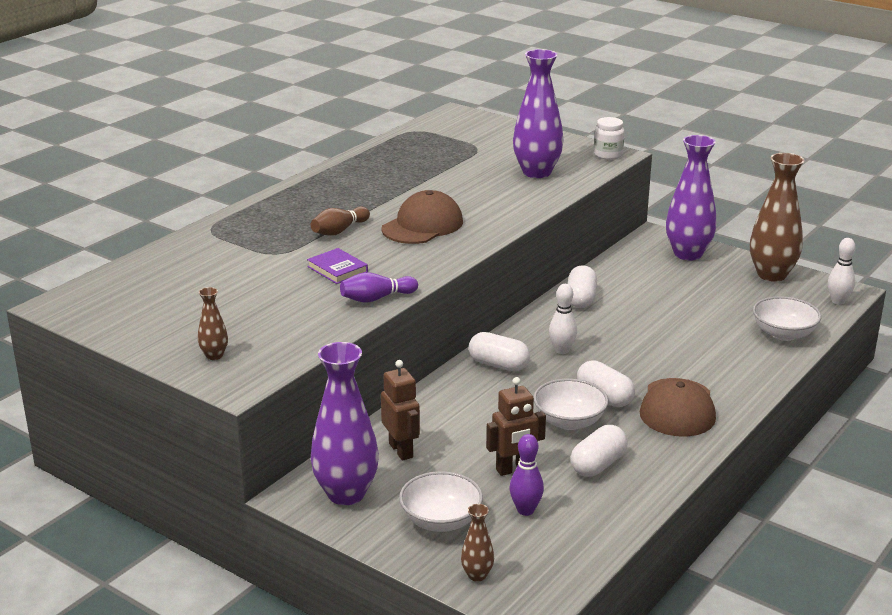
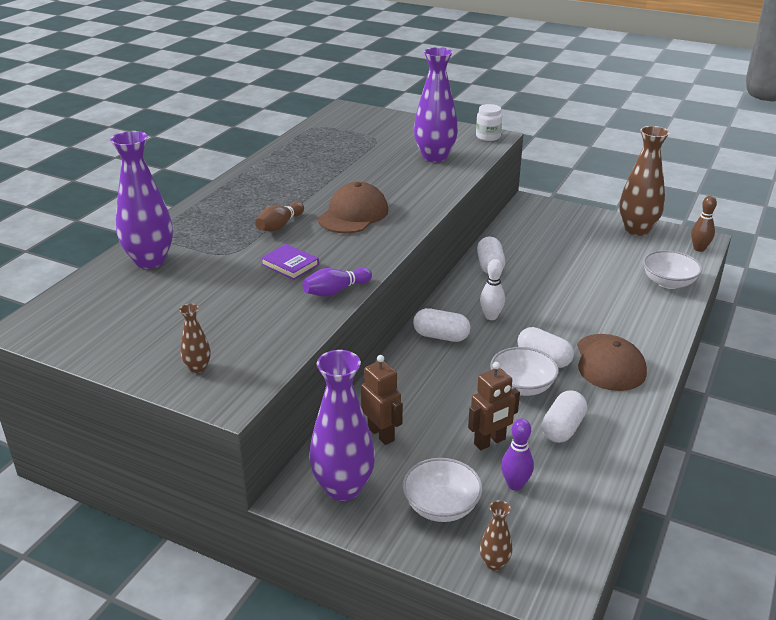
camera: 10 degrees left, 5 degrees up
(688, 254) = (563, 217): purple vase -> purple vase (150, 261)
(838, 301) = (699, 249): white bowling pin -> brown bowling pin

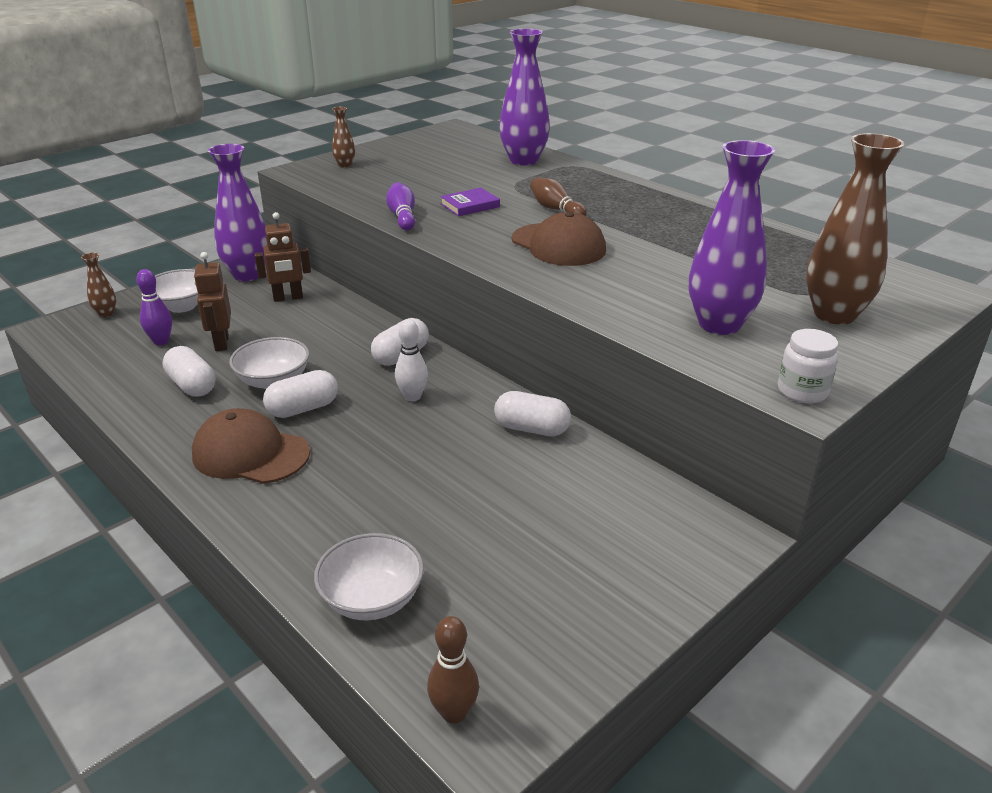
camera: 110 degrees right, 0 degrees up
(637, 229) = (574, 647): brown vase -> brown vase (834, 315)

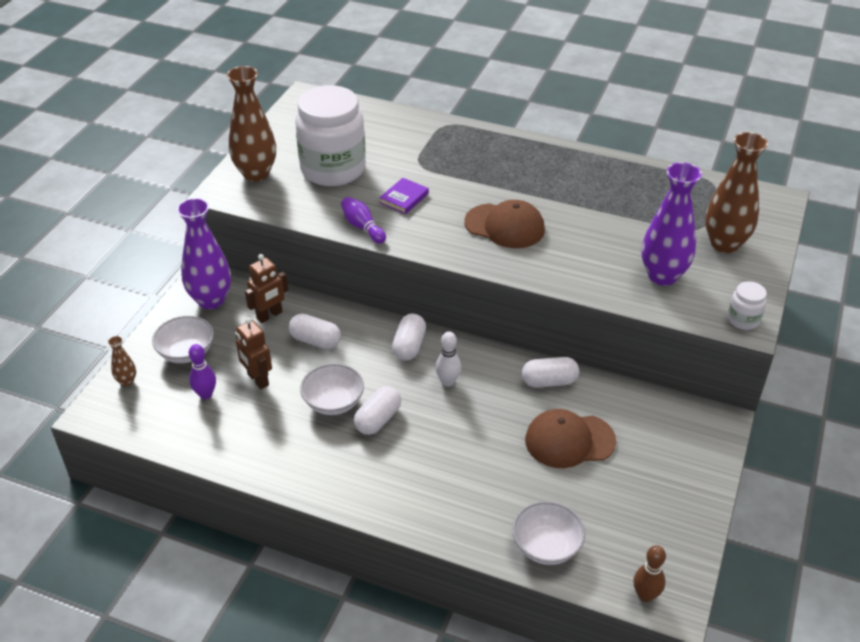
camera: 25 degrees left, 10 degrees up
(192, 385) = (274, 428): white capsule -> white capsule (315, 341)
(250, 453) = (375, 471): brown cap -> brown cap (569, 440)
(345, 165) = (256, 174): brown vase -> brown vase, size x2.19
(421, 175) = (333, 169): none -> white jar
(523, 161) = (402, 128): purple vase -> none
(555, 209) = (473, 185): brown bowling pin -> none

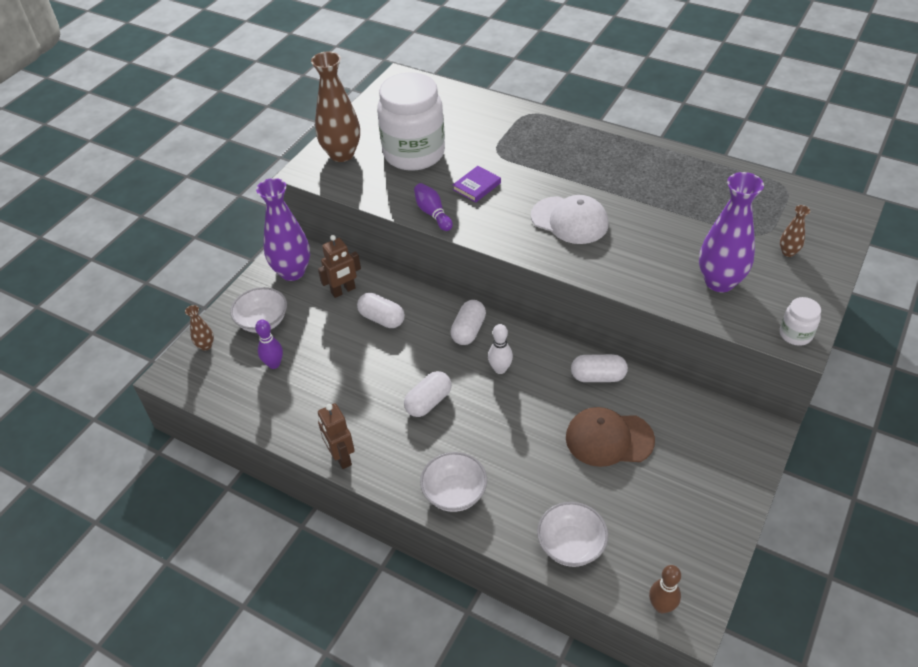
camera: 10 degrees right, 5 degrees up
(257, 380) = (323, 353): brown robot -> brown robot (341, 457)
(333, 402) = (389, 381): white bowl -> white bowl (454, 493)
(505, 226) = (569, 220): brown cap -> white cap
(724, 244) = (788, 252): brown vase -> brown vase, size x0.46

